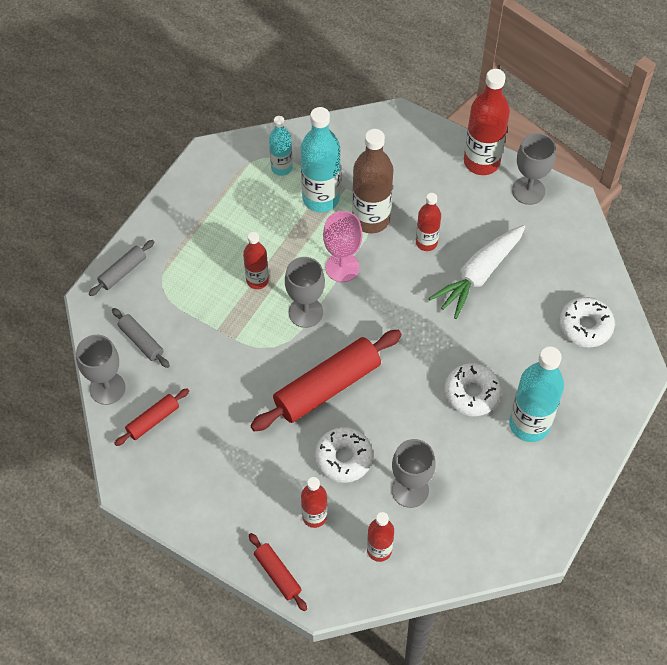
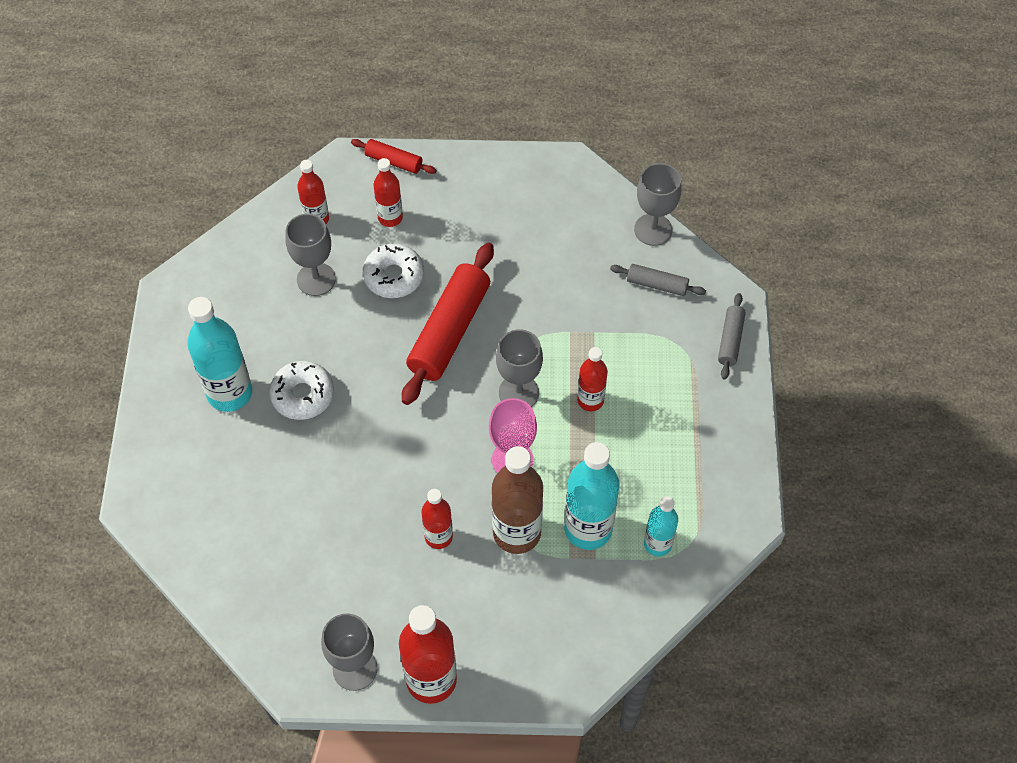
camera: 150 degrees right, 0 degrees up
(153, 420) = (590, 224): red rolling pin -> none
(478, 275) = (360, 527): white carrot -> none
(585, 326) = (215, 527): white donut -> none

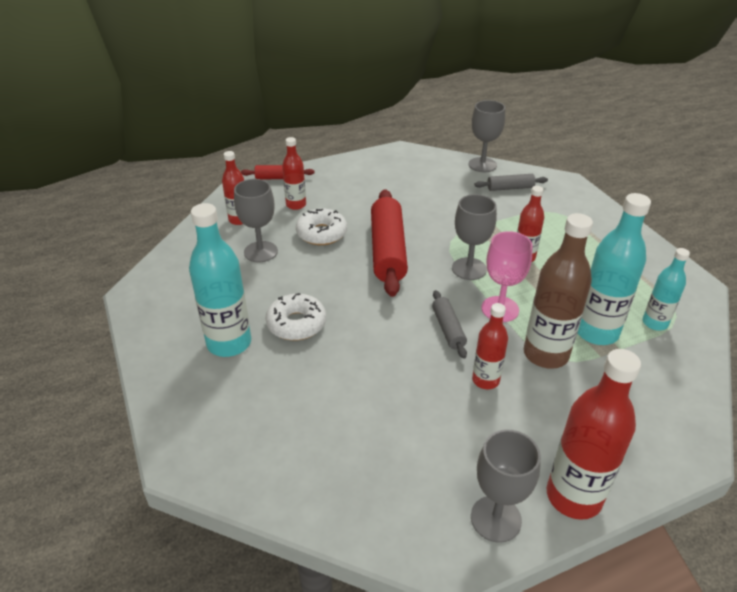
camera: 25 degrees left, 20 degrees down
(730, 340) = (583, 200): grey rolling pin -> grey rolling pin (448, 329)

